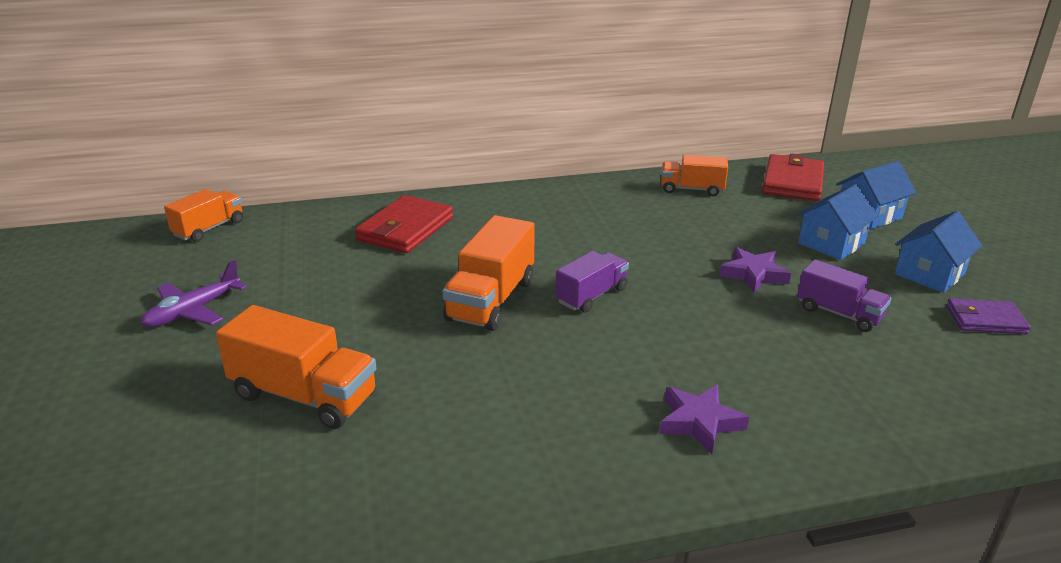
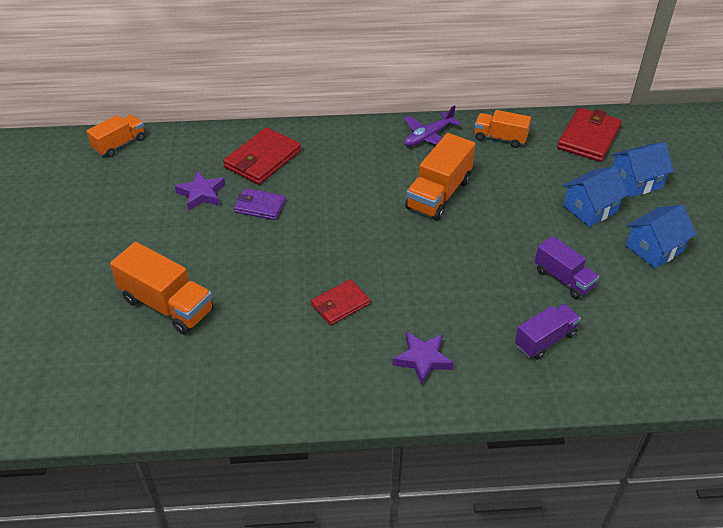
camera: 10 degrees right, 15 degrees up
(193, 311) = (102, 224): purple plane -> purple plane (428, 137)
(491, 300) = (310, 237): orange truck -> orange truck (438, 194)
(558, 369) = (340, 304): none -> red wallet
(591, 296) = (384, 241): purple truck -> purple truck (545, 340)
(753, 274) = (514, 234): purple star -> purple star (201, 194)
(985, 320) = (674, 298): purple wallet -> purple wallet (260, 206)

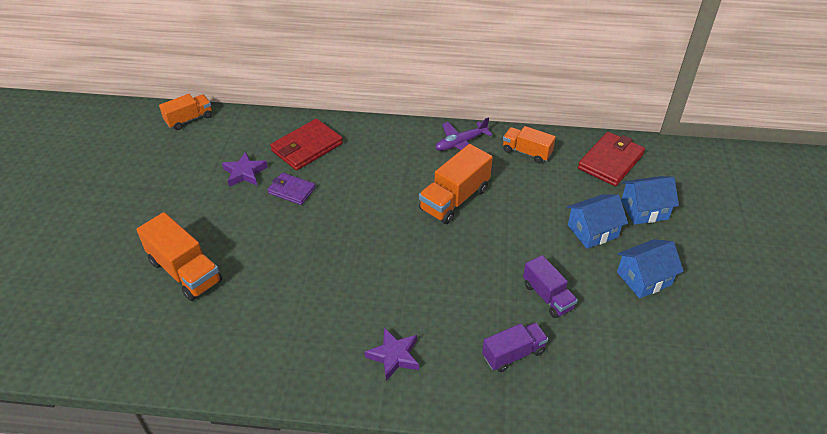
camera: 10 degrees right, 0 degrees up
(340, 304) = (335, 292): red wallet -> none

